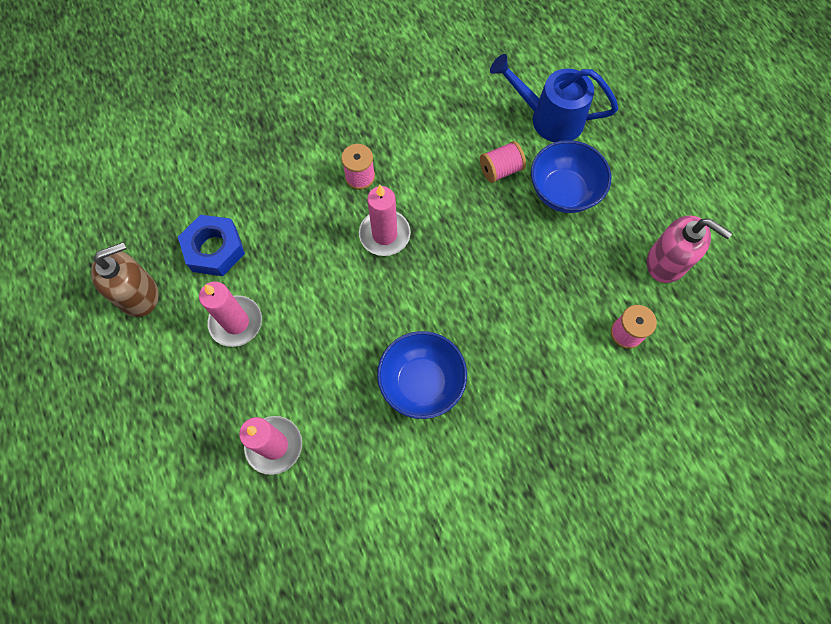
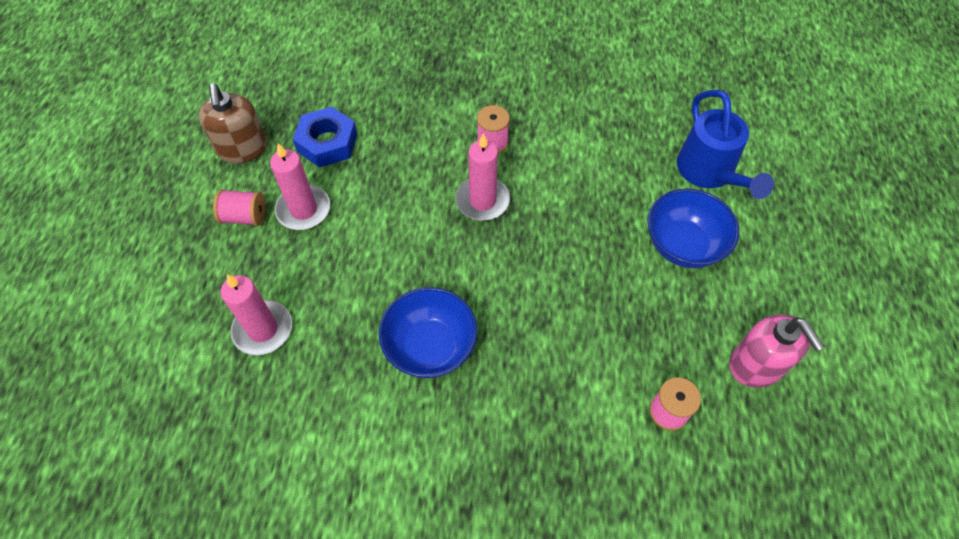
camera: 30 degrees right, 10 degrees down
(138, 294) = (242, 148): brown soap dispenser -> brown soap dispenser turned 75 degrees clockwise
(500, 170) = (630, 197): pink spool -> pink spool (244, 217)
(549, 118) = (709, 173): blue watering can -> blue watering can turned 150 degrees counterclockwise

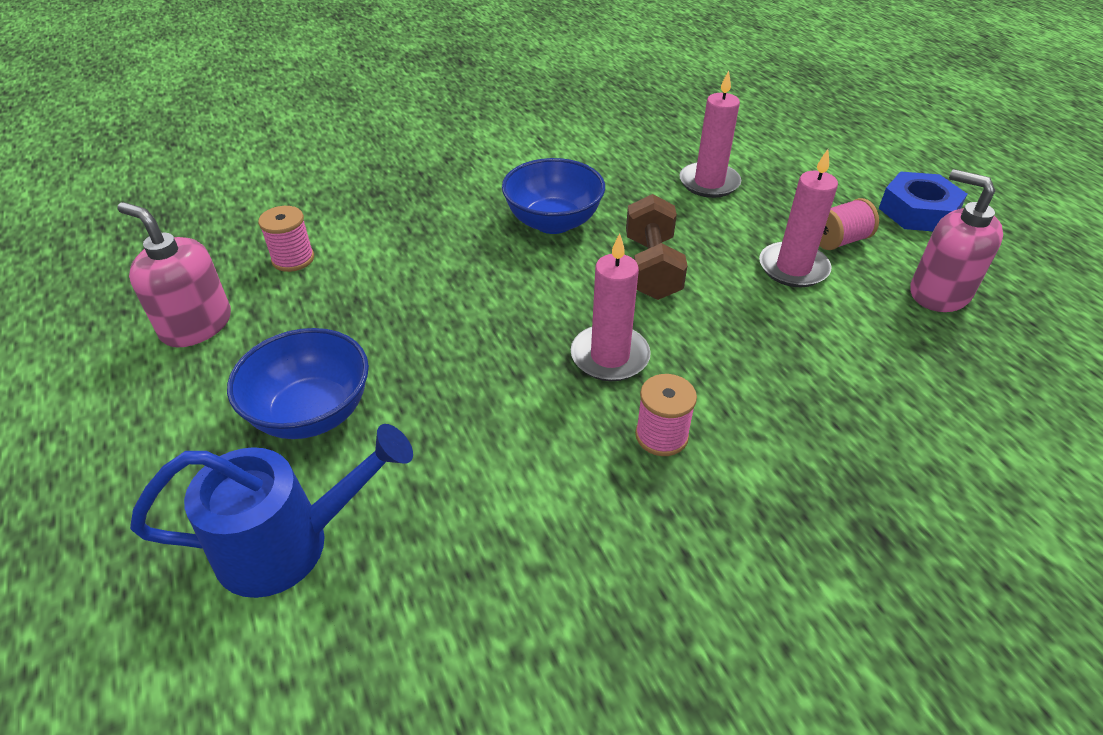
camera: 150 degrees right, 15 degrees down
(242, 148) = (939, 293): brown soap dispenser -> pink soap dispenser
(327, 143) = (862, 339): blue nut -> blue nut (918, 211)
(396, 258) = (652, 268): none -> brown dumbbell
(709, 173) = (290, 543): blue watering can -> blue watering can turned 120 degrees clockwise

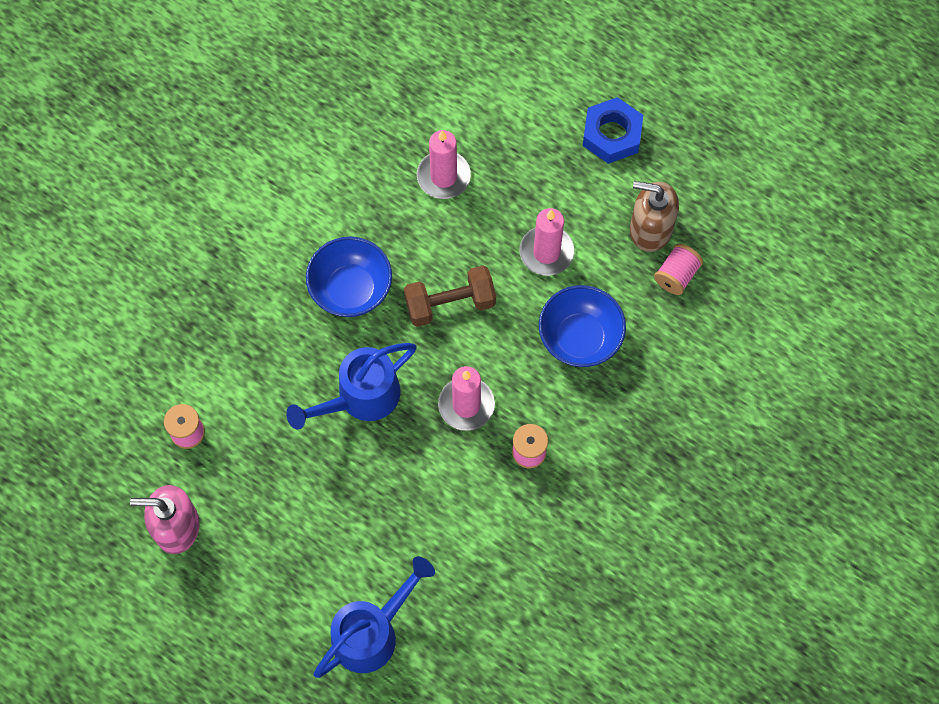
camera: 30 degrees left, 25 degrees up
(312, 413) = (314, 549): blue bowl -> blue bowl (580, 338)
(491, 302) = (360, 398): none -> blue watering can
(652, 268) = (450, 303): brown dumbbell -> brown dumbbell turned 75 degrees counterclockwise
(839, 241) = (567, 203): pink spool -> pink spool (676, 275)
(939, 293) = (650, 229): pink soap dispenser -> brown soap dispenser

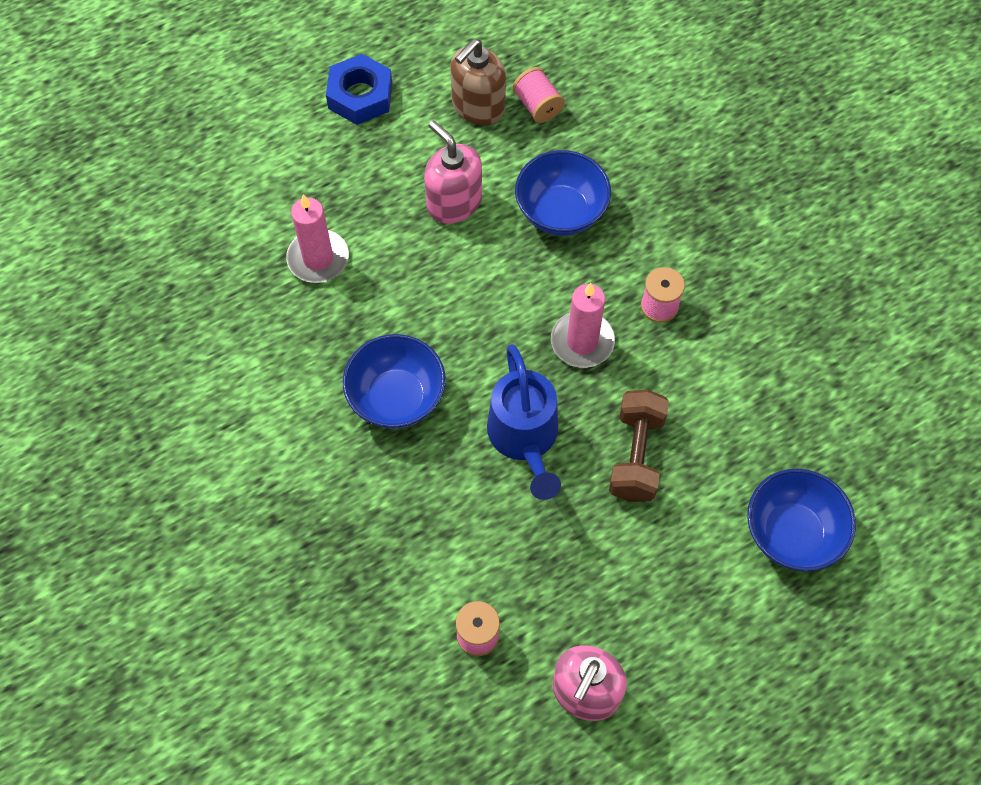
camera: 65 degrees left, 5 degrees down
(372, 632) = (792, 533): blue watering can -> blue bowl
(450, 303) = (463, 311): brown dumbbell -> brown dumbbell (636, 455)
(546, 252) = (454, 202): pink candle -> pink soap dispenser

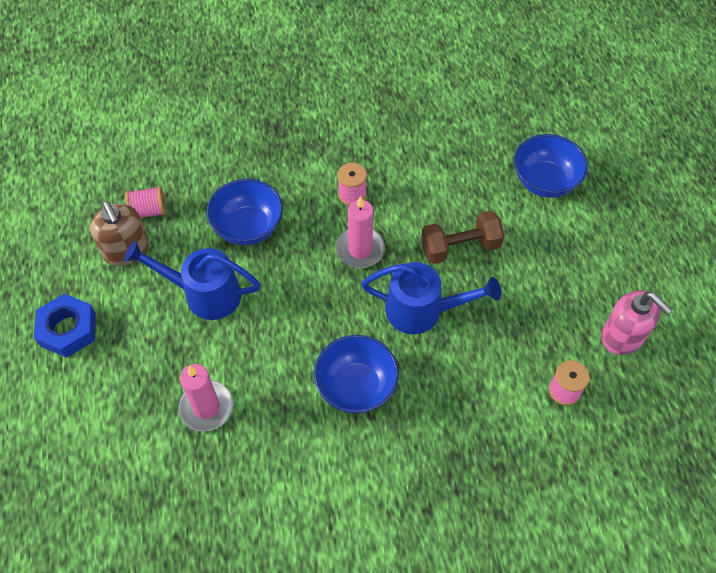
camera: 70 degrees left, 5 degrees down
(454, 202) = (204, 294): pink soap dispenser -> blue watering can
(636, 455) = (460, 247): brown dumbbell -> brown dumbbell turned 45 degrees counterclockwise

